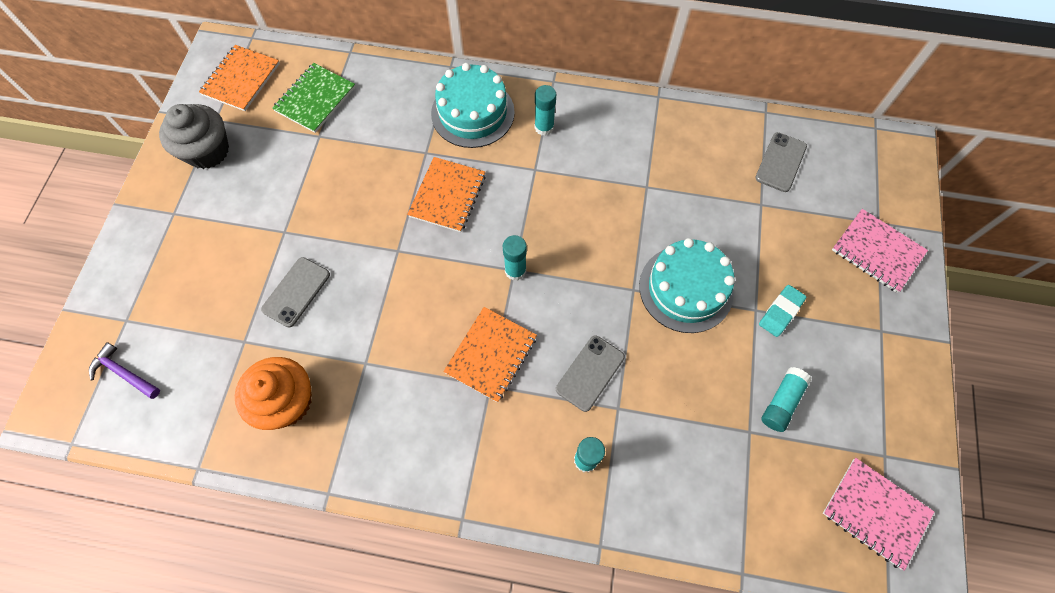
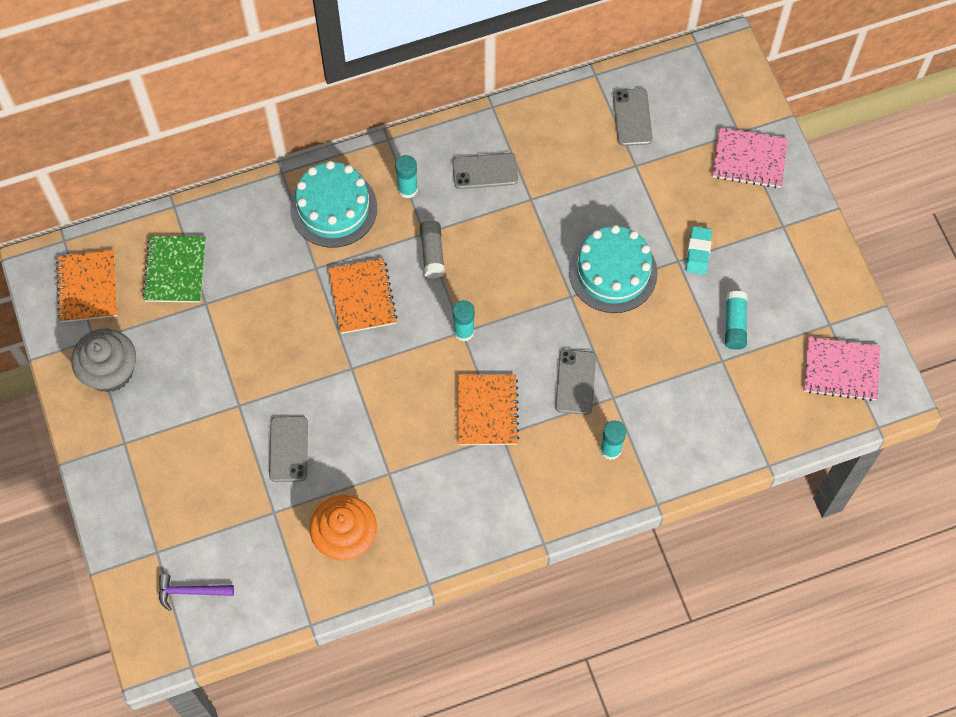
camera: 30 degrees left, 0 degrees up
(531, 189) = (432, 253): none -> grey glue stick
(619, 144) = (485, 171): none -> grey phone

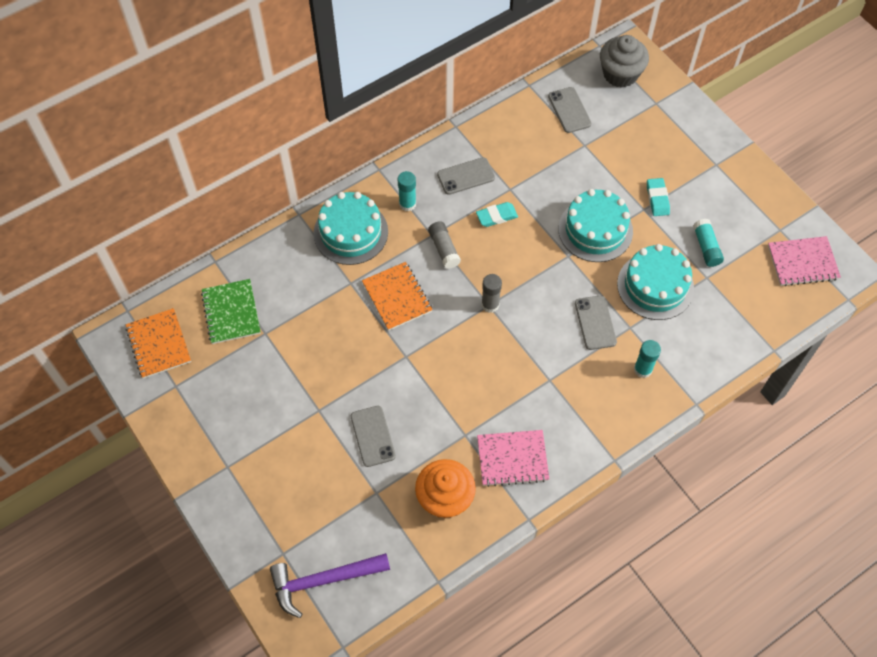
camera: 15 degrees left, 5 degrees down
(110, 371) = (198, 409): grey cupcake -> grey cupcake (620, 74)
(190, 592) = (323, 581): purple hammer -> purple hammer, size x1.70
(463, 332) = (490, 304): turquoise glue stick -> grey glue stick
(487, 411) = (531, 363): orange notebook -> none
(504, 228) = (496, 216): none -> turquoise eraser
(659, 356) = (655, 286): none -> turquoise cake
(749, 159) = (671, 121): pink notebook -> pink notebook (512, 459)

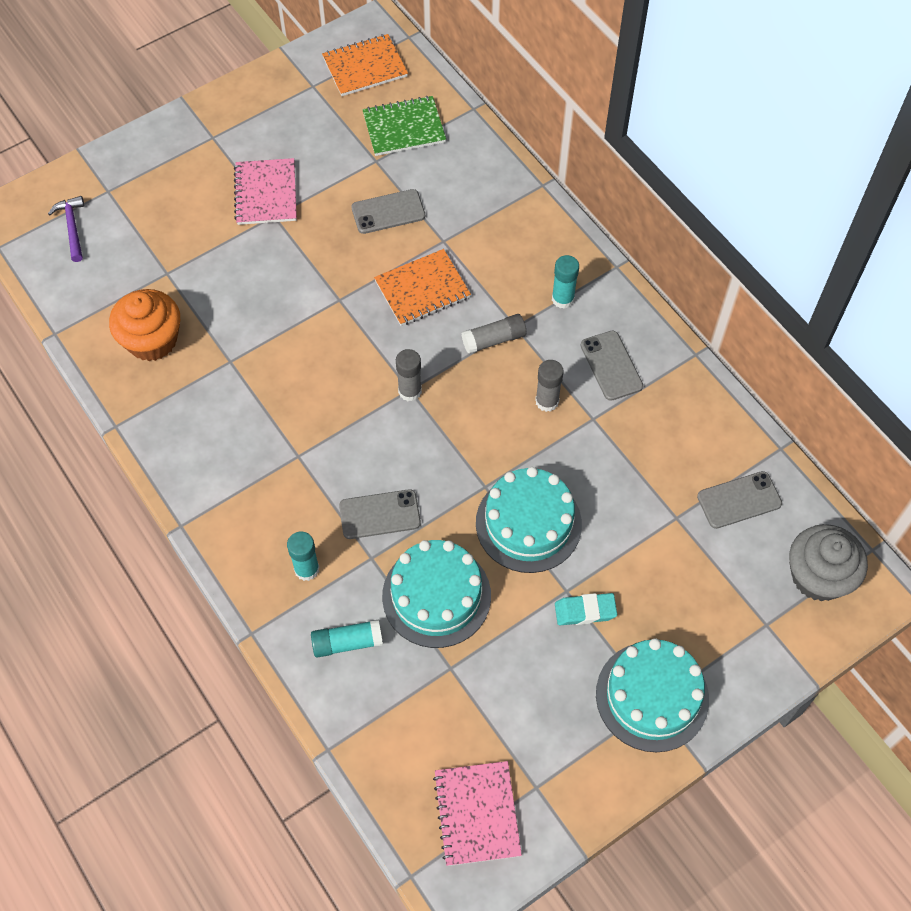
camera: 90 degrees right, 0 degrees up
(323, 581) = (72, 227): purple hammer -> purple hammer, size x0.59
(351, 232) = (517, 239): turquoise cake -> turquoise cake (652, 696)
(373, 436) = (236, 268): grey phone -> grey phone (388, 212)
(496, 216) = (547, 401): turquoise eraser -> grey glue stick
(512, 459) = (194, 411): pink notebook -> pink notebook (266, 193)
(706, 247) = (501, 672): turquoise glue stick -> turquoise glue stick (347, 642)

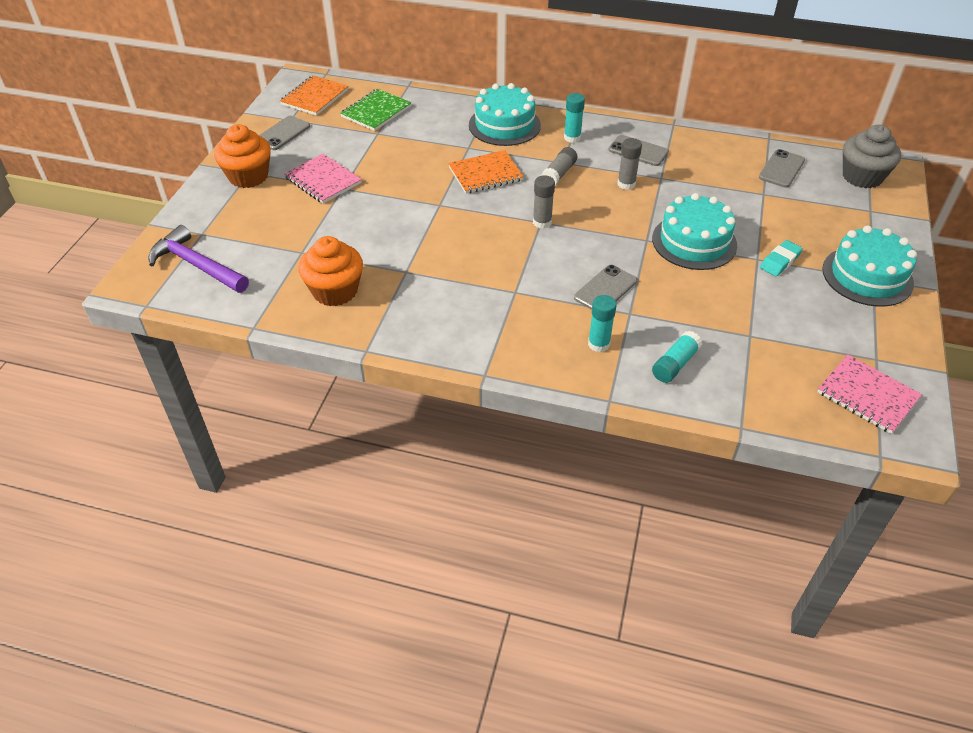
camera: 40 degrees left, 15 degrees down
(72, 227) = (196, 265): purple hammer -> purple hammer, size x1.70
(207, 142) = (248, 176): none -> orange cupcake
(388, 212) = (416, 151): grey phone -> grey phone (283, 133)
(422, 289) = (485, 174): orange notebook -> orange notebook turned 45 degrees clockwise
(436, 596) = (693, 306): turquoise cake -> turquoise cake (504, 125)

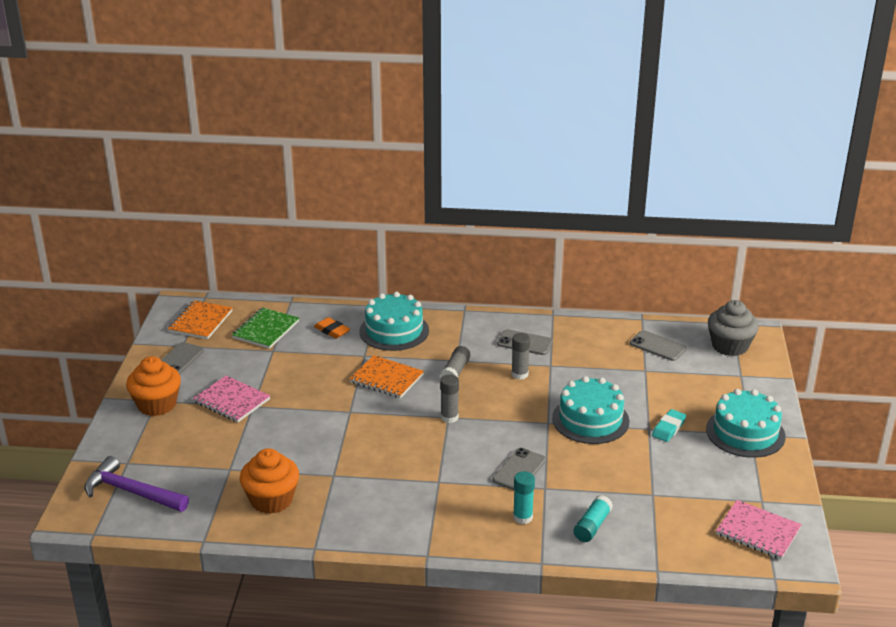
camera: 10 degrees left, 15 degrees down
(441, 119) = (332, 331): none -> orange eraser
(485, 174) = (386, 378): orange notebook -> orange notebook turned 60 degrees clockwise
(572, 138) = (461, 336): turquoise glue stick -> none
(781, 169) = (657, 346): grey phone -> grey phone turned 75 degrees counterclockwise

